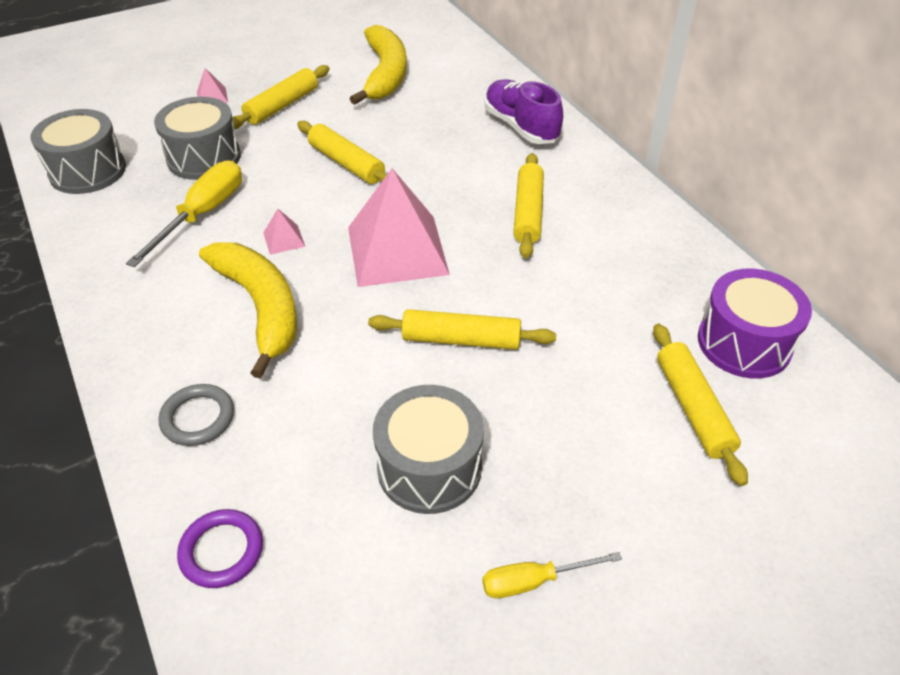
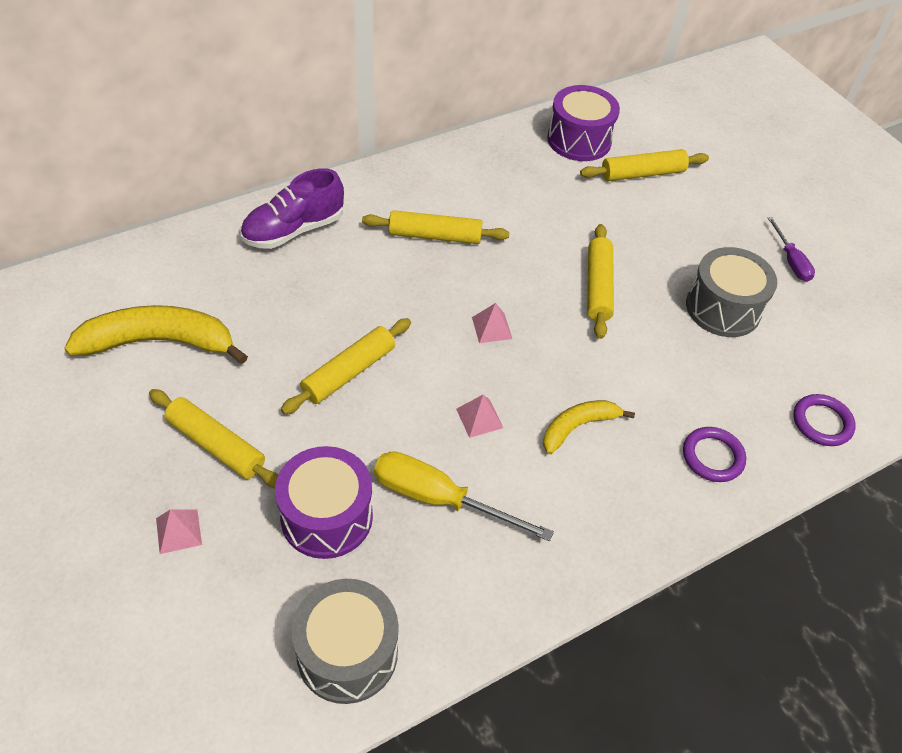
camera: 95 degrees left, 5 degrees up
(198, 418) = (712, 457): grey ring -> purple ring
(204, 157) = (327, 516): grey drum -> purple drum
(261, 307) = (577, 427): yellow banana -> yellow banana, size x0.57
(397, 250) = (492, 328): pink pyramid -> pink pyramid, size x0.40
(534, 581) = (790, 261): yellow screwdriver -> purple screwdriver

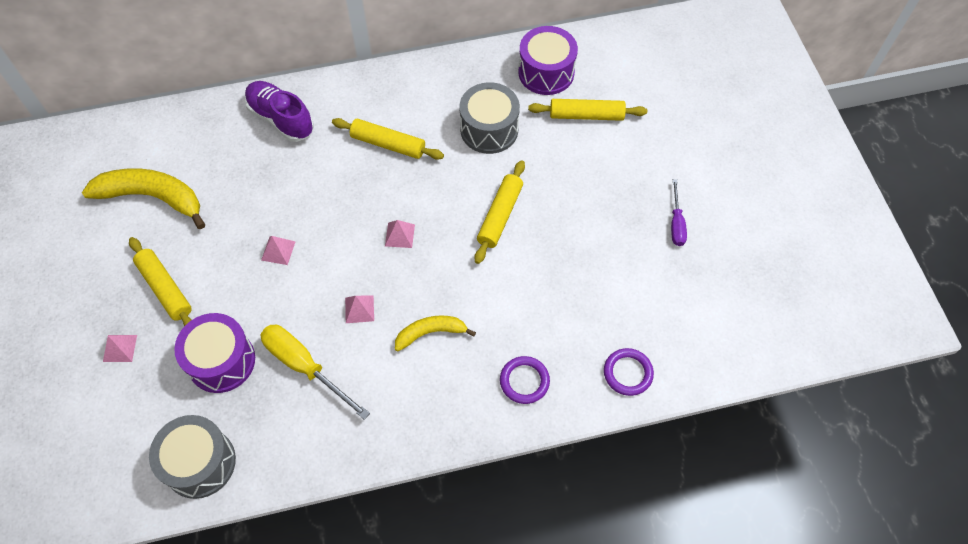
camera: 20 degrees right, 10 degrees up
(294, 230) = (281, 119): purple shoe -> purple shoe turned 60 degrees clockwise
(349, 372) = (278, 250): yellow rolling pin -> pink pyramid
(723, 308) = (595, 255): grey drum -> grey drum (489, 129)

